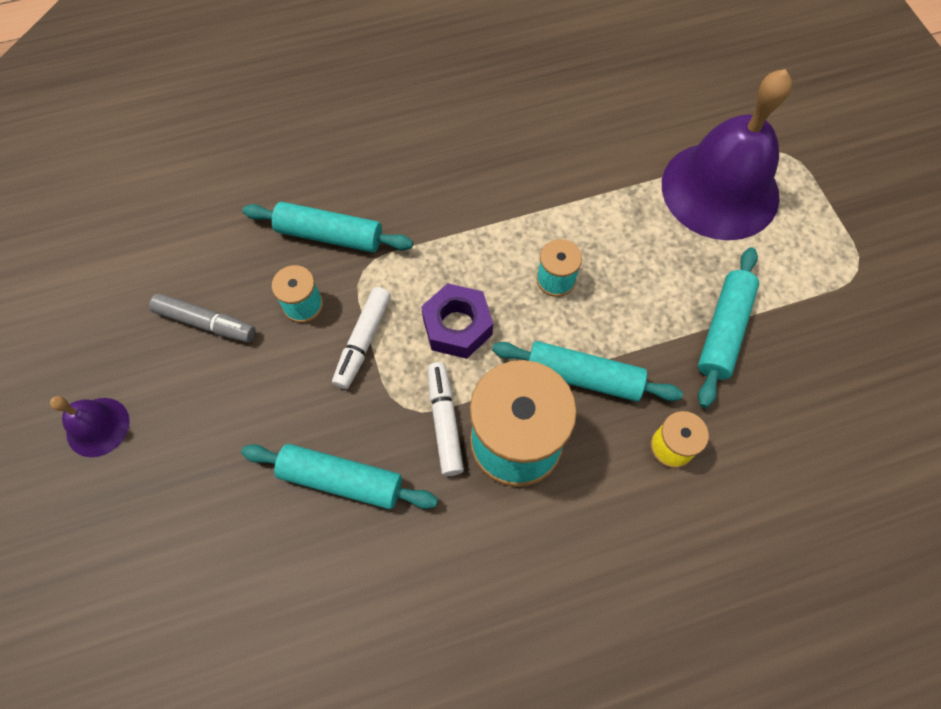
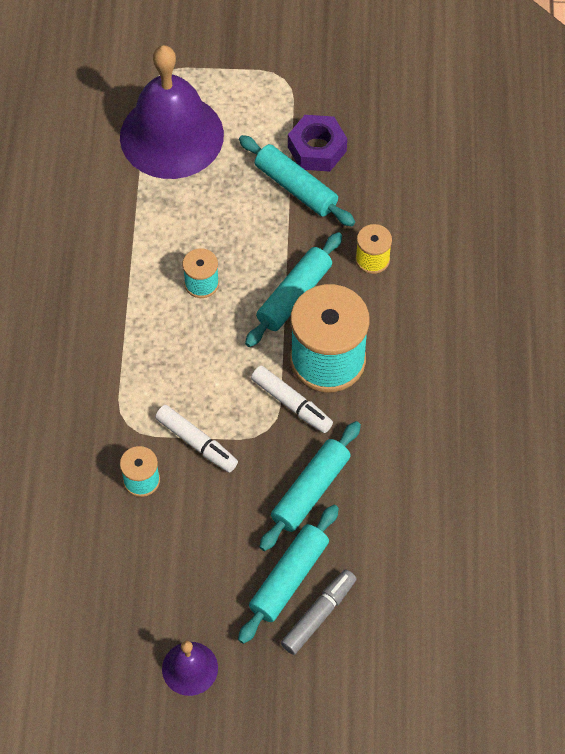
camera: 70 degrees left, 5 degrees down
(206, 323) = (125, 562): grey marker -> grey marker (319, 615)
(330, 235) = (79, 441): turquoise rolling pin -> turquoise rolling pin (289, 578)
(444, 421) = (291, 404): white marker -> white marker turned 150 degrees counterclockwise
(457, 326) = (213, 369): purple nut -> purple nut (317, 149)

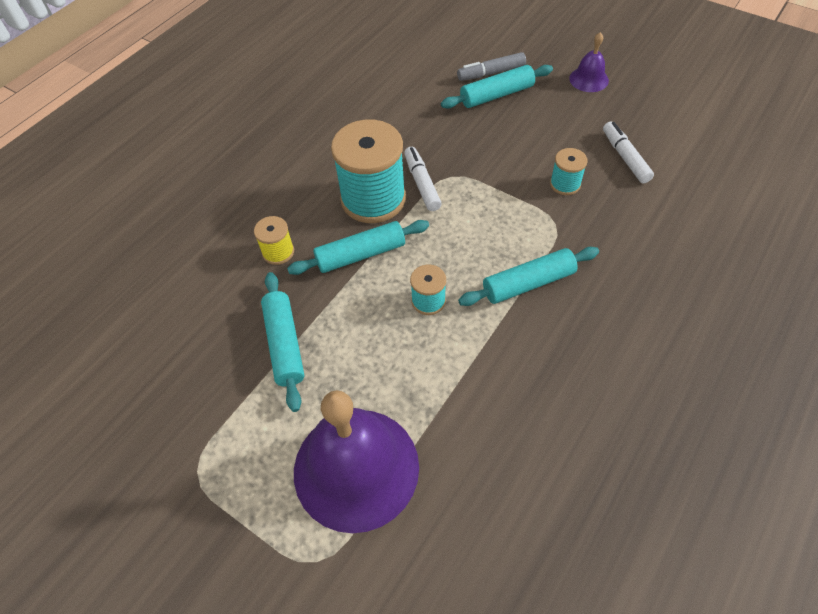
camera: 145 degrees left, 5 degrees down
(196, 443) = (509, 189): white marker -> white marker (625, 157)
(310, 491) = (448, 130): turquoise rolling pin -> turquoise rolling pin (528, 283)
(317, 149) = (235, 372): purple nut -> none

